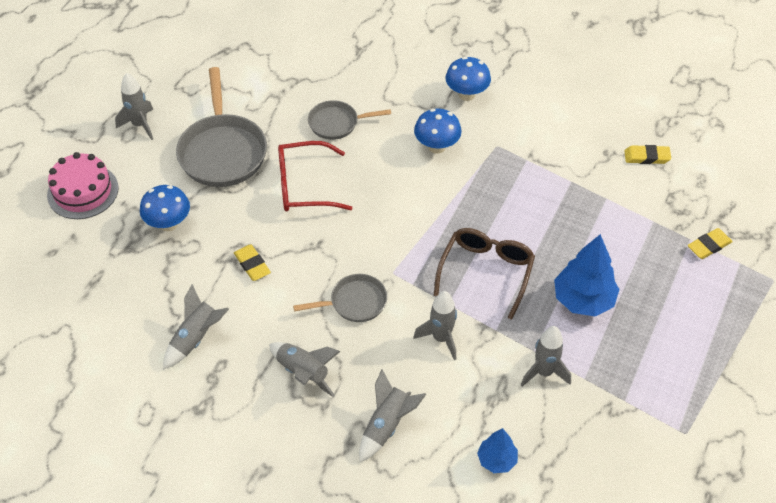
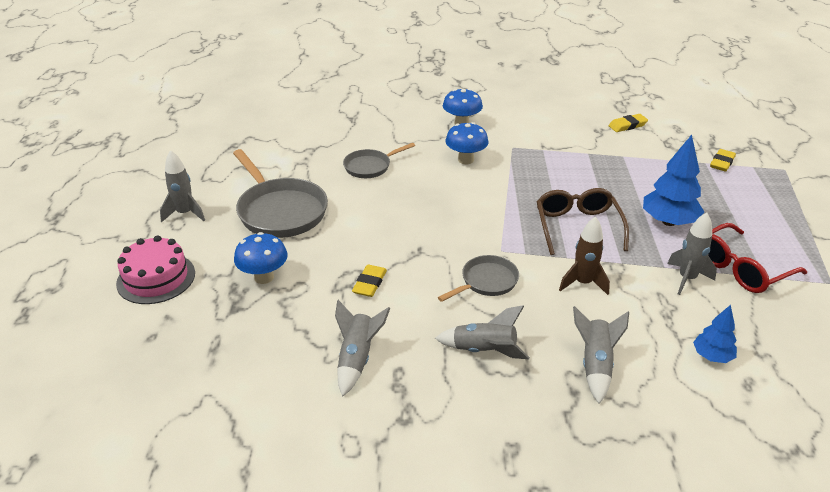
camera: 25 degrees left, 15 degrees down
(252, 265) = (369, 283): yellow eraser -> yellow eraser turned 75 degrees clockwise
(304, 186) = (374, 214): red glasses -> red glasses (741, 268)
(441, 338) = (583, 283): grey rocket -> brown rocket

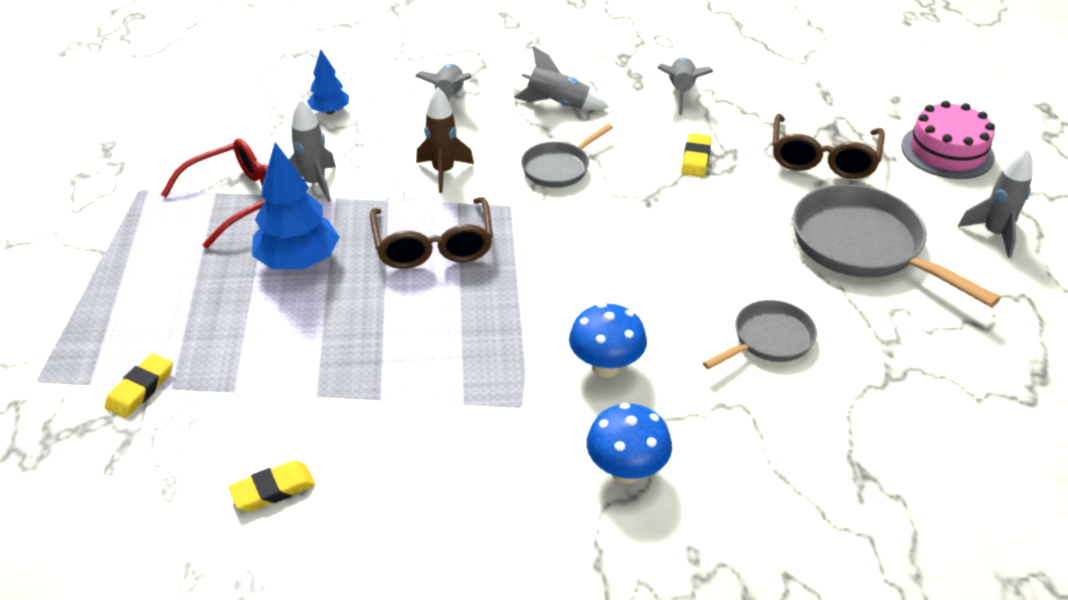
camera: 175 degrees right, 5 degrees up
(264, 277) = (823, 159): blue mushroom -> brown glasses

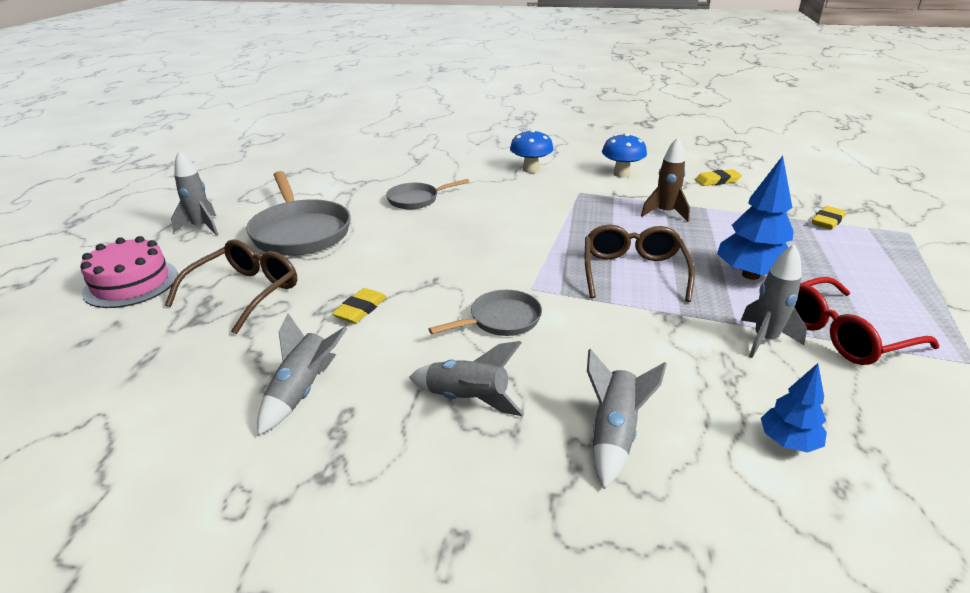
camera: 165 degrees left, 10 degrees down
(443, 172) = (623, 332): brown rocket -> brown rocket (665, 213)
(606, 366) = (523, 200): blue mushroom -> blue mushroom (621, 174)

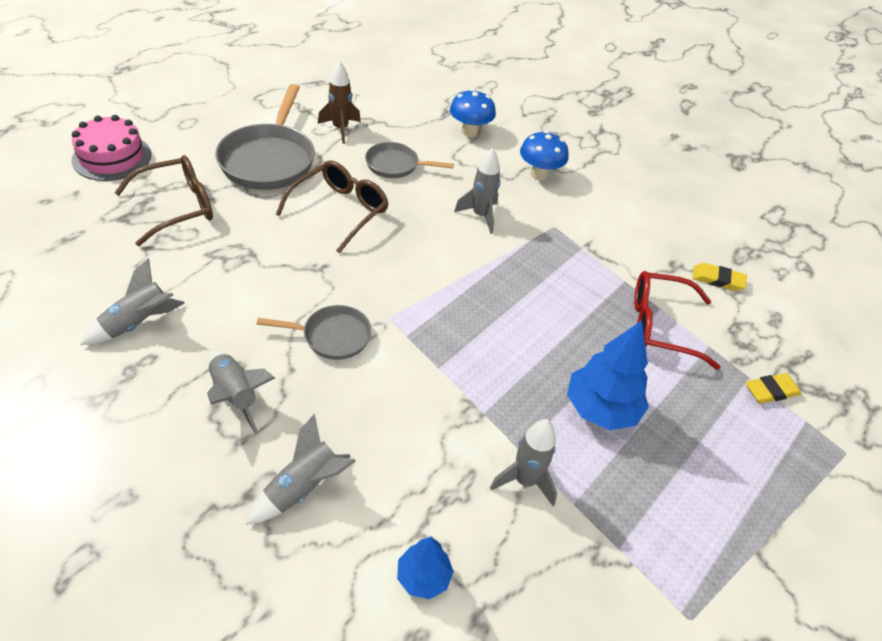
camera: 25 degrees right, 15 degrees up
(202, 227) = (202, 118): grey rocket -> grey rocket (480, 216)
(360, 309) = (241, 268): yellow eraser -> none
(621, 174) = (624, 222): blue mushroom -> blue mushroom (469, 131)
(633, 271) = (496, 346): brown glasses -> brown glasses (340, 211)
(665, 213) = (608, 294): brown rocket -> brown rocket (340, 129)
(843, 334) = (603, 518): red glasses -> red glasses (660, 326)

